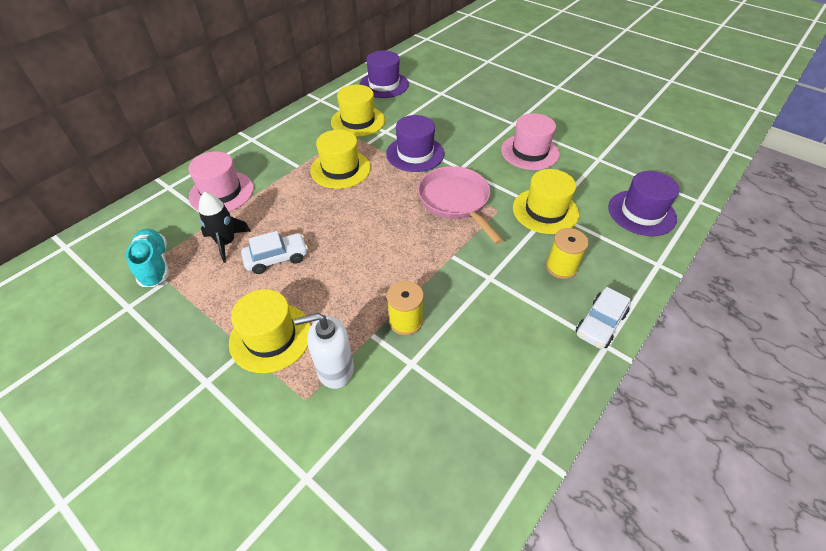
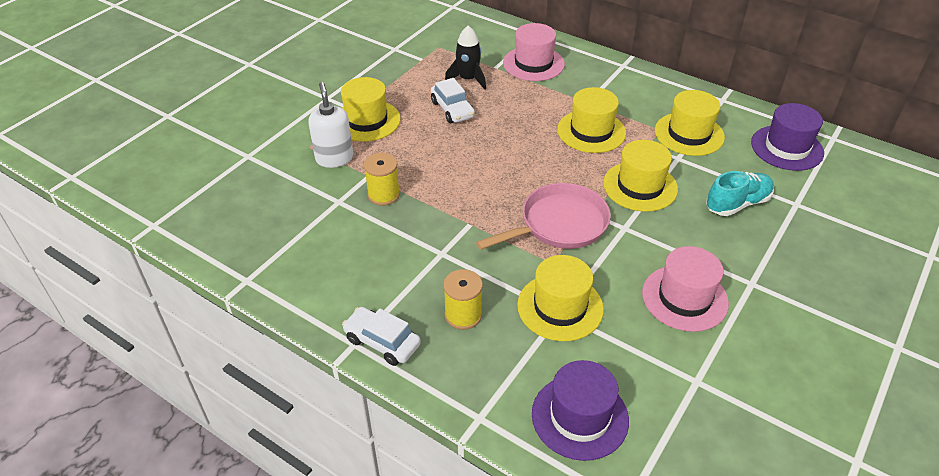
camera: 85 degrees right, 5 degrees down
(154, 265) = (437, 50): turquoise shoe -> turquoise shoe (737, 204)
(415, 154) = (640, 186): purple hat -> yellow hat

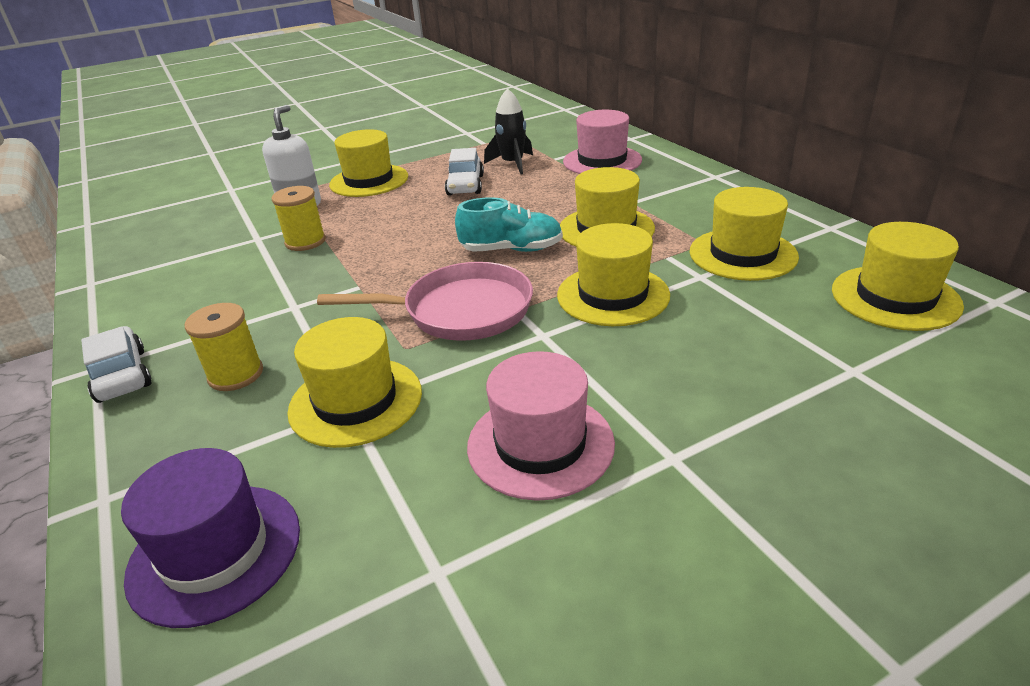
camera: 30 degrees right, 10 degrees down
(737, 204) = (745, 347): turquoise shoe -> turquoise shoe (511, 250)
(787, 148) = (895, 297): purple hat -> yellow hat

